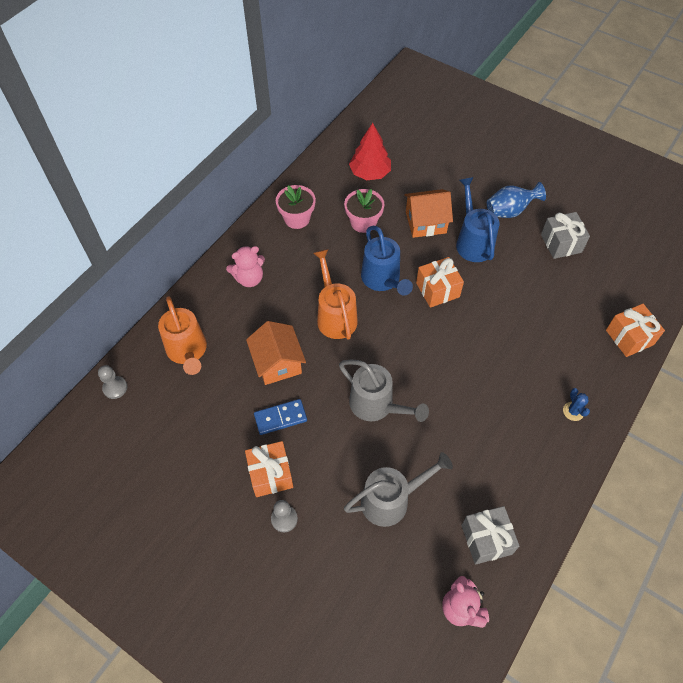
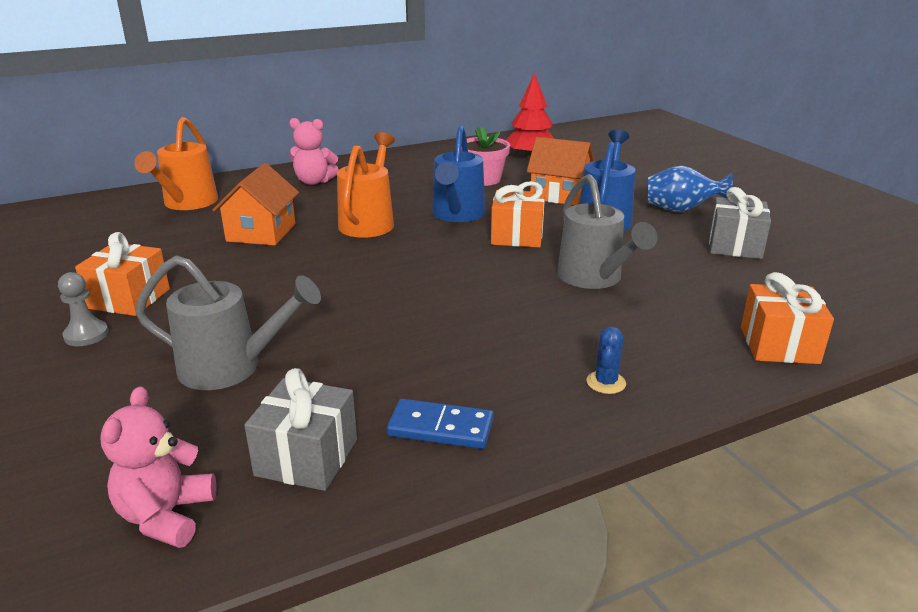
camera: 30 degrees right, 30 degrees down
(115, 388) = (88, 204): grey pawn -> none
(280, 418) = (205, 266): blue domino -> blue domino (440, 428)
(297, 218) = (414, 163): pink flower pot -> none
(377, 406) = (325, 291): grey watering can -> grey watering can (594, 279)

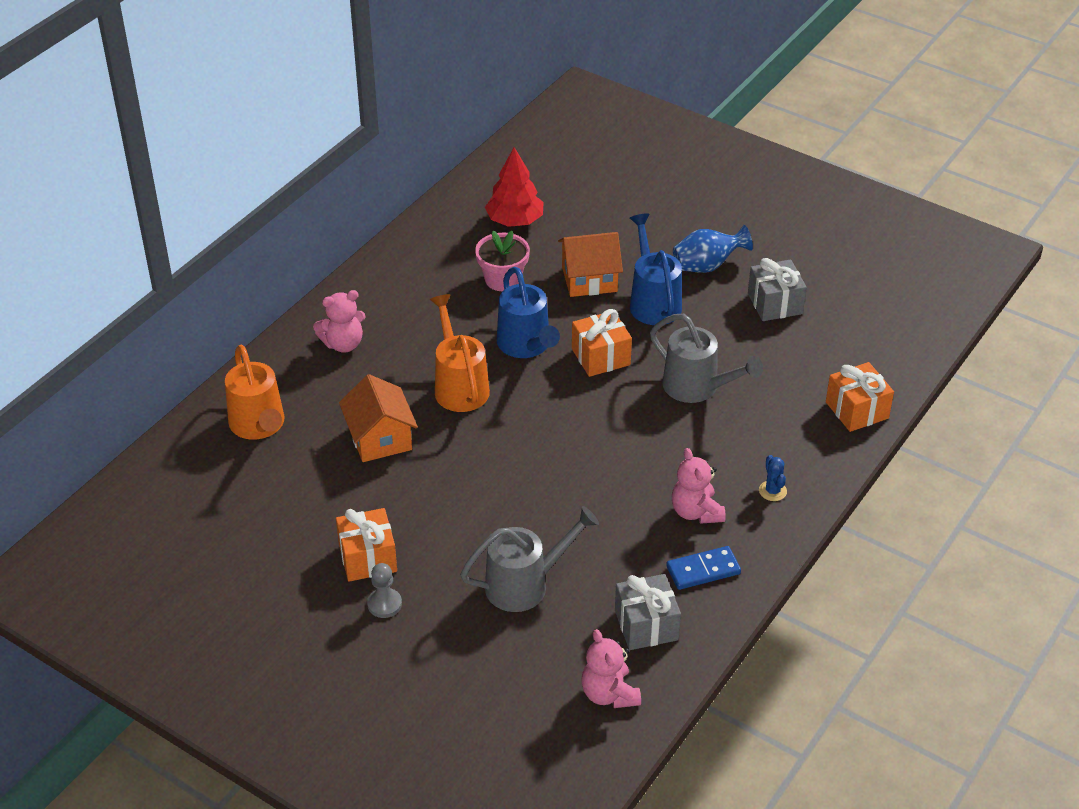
camera: 30 degrees left, 15 degrees up
(491, 371) = (696, 512): none -> pink teddy bear

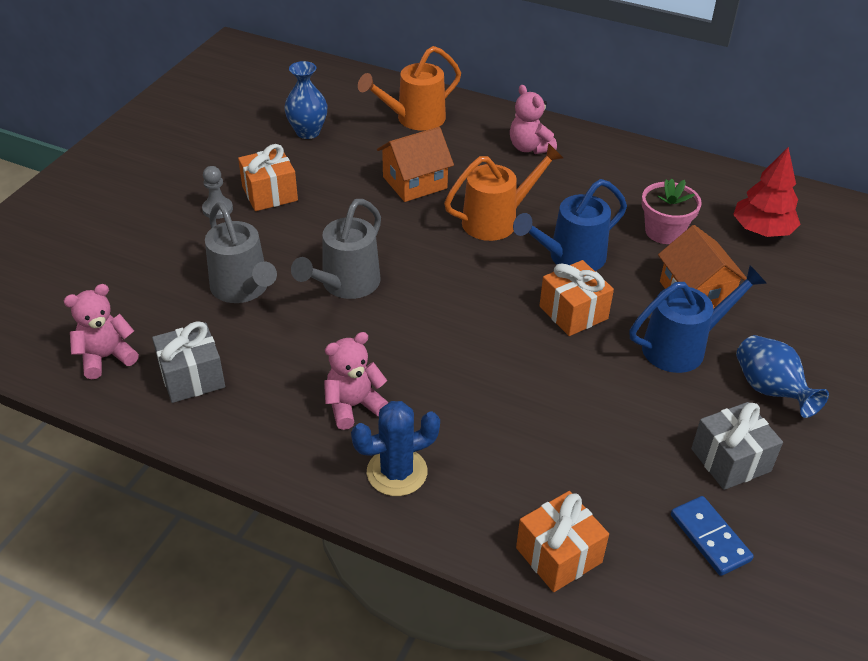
camera: 80 degrees right, 0 degrees up
(255, 519) = (308, 132): none -> blue vase
(698, 388) = (550, 395): grey watering can -> grey watering can (345, 285)
(703, 570) = (269, 417): blue domino -> blue domino (710, 537)
(772, 491) = (397, 472): blue cactus -> blue cactus, size x1.81

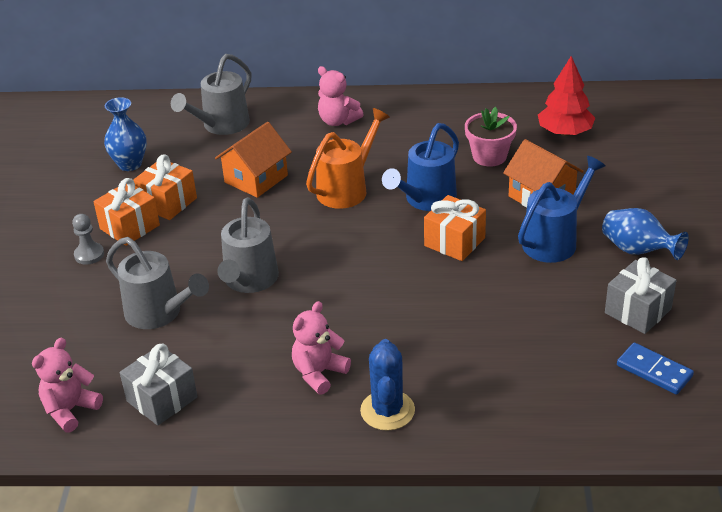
camera: 20 degrees left, 5 degrees down
(397, 472) = (387, 410): blue cactus -> blue cactus turned 45 degrees counterclockwise
(414, 119) = (221, 126): orange watering can -> grey watering can
(558, 555) = (551, 424): orange gift -> orange gift (167, 203)

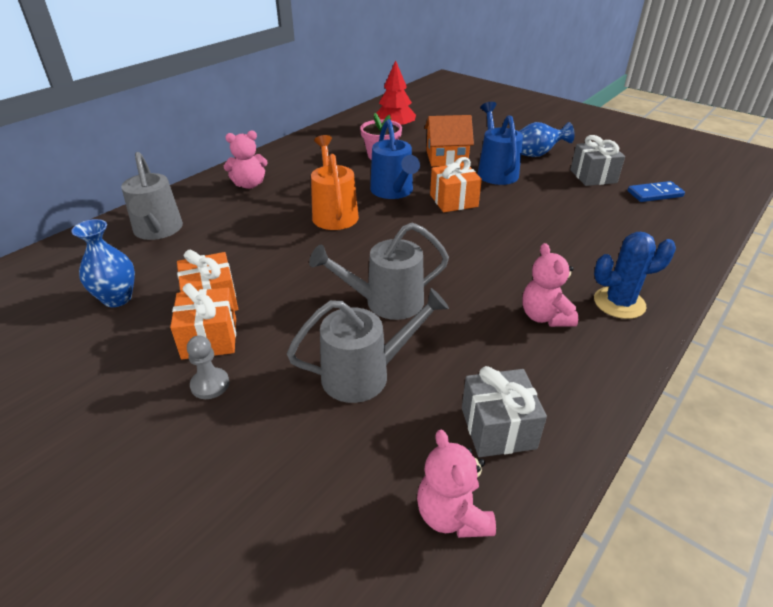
camera: 55 degrees left, 0 degrees up
(249, 281) = (385, 302): grey watering can -> grey watering can turned 120 degrees clockwise
(256, 179) = (256, 244): orange house -> none
(387, 410) = (619, 303): blue cactus -> blue cactus turned 45 degrees counterclockwise

